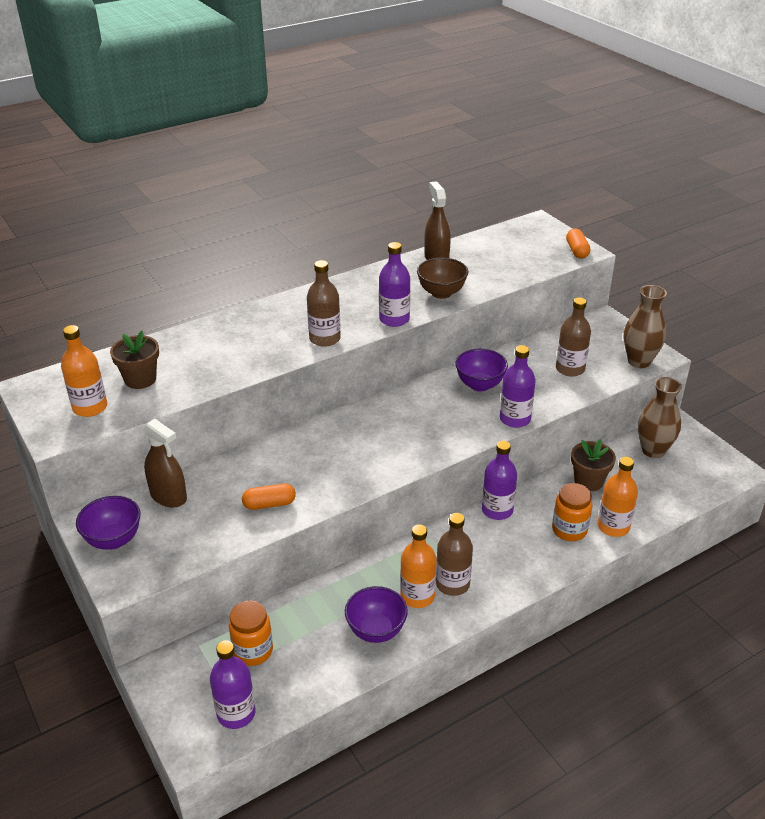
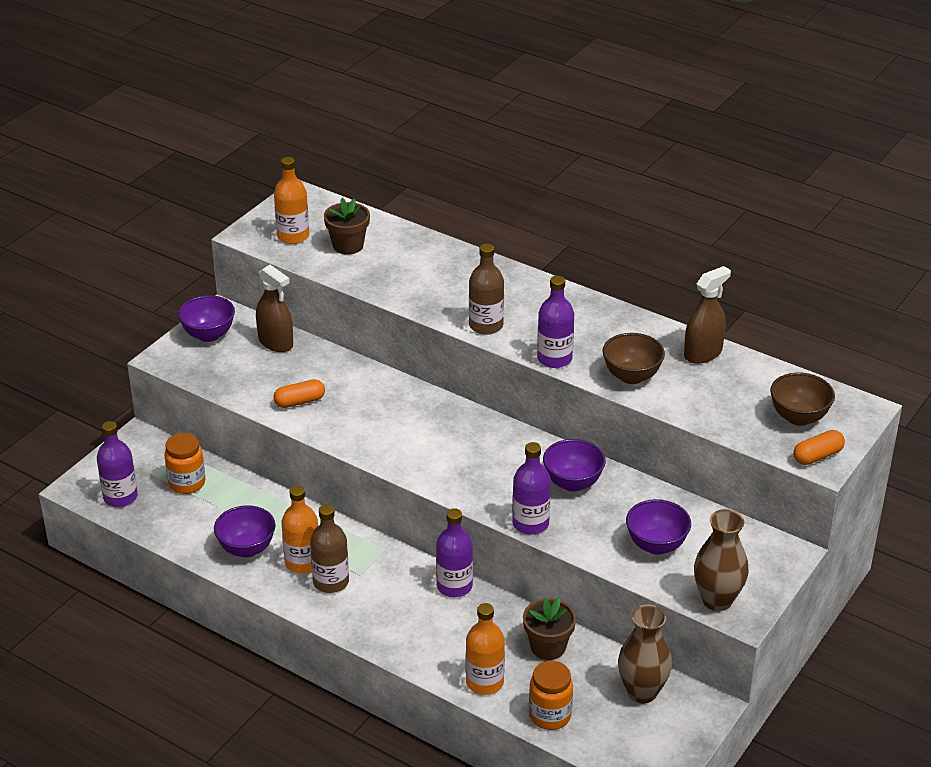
camera: 65 degrees right, 0 degrees up
(168, 496) = (276, 342): brown spray bottle -> brown spray bottle turned 60 degrees counterclockwise
(269, 504) = (299, 402): orange capsule -> orange capsule turned 75 degrees counterclockwise
(532, 245) = (798, 417): none -> brown bowl
(569, 530) = (458, 648): orange jar -> orange jar (550, 715)
(570, 369) = (656, 545): brown bottle -> purple bowl

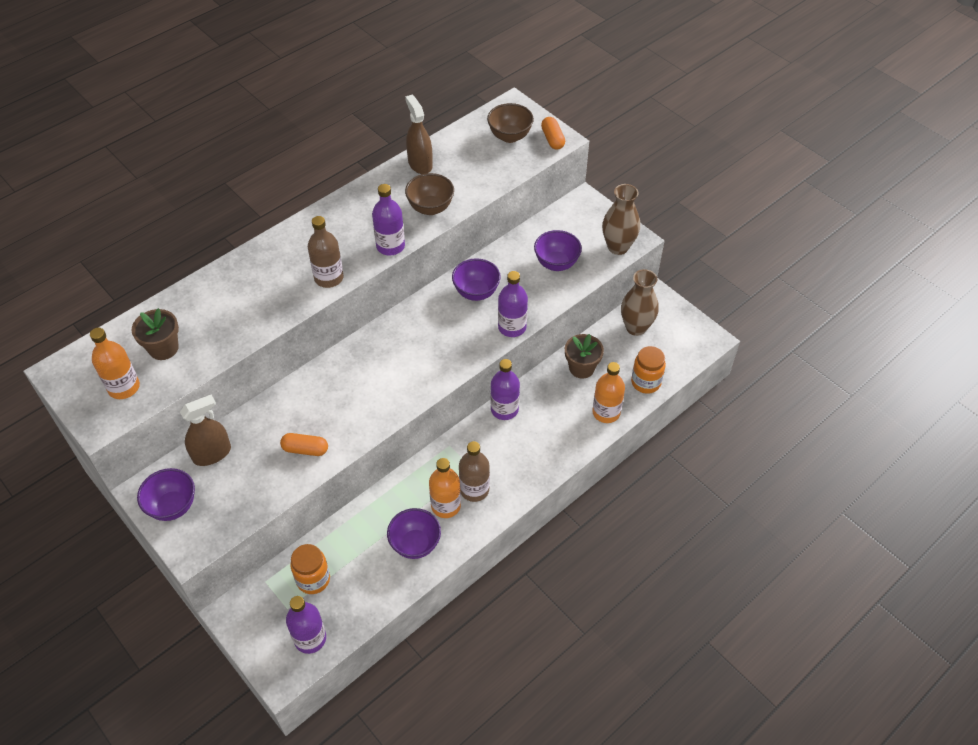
camera: 75 degrees left, 15 degrees up
(299, 402) = (305, 449): orange capsule -> orange capsule turned 75 degrees counterclockwise

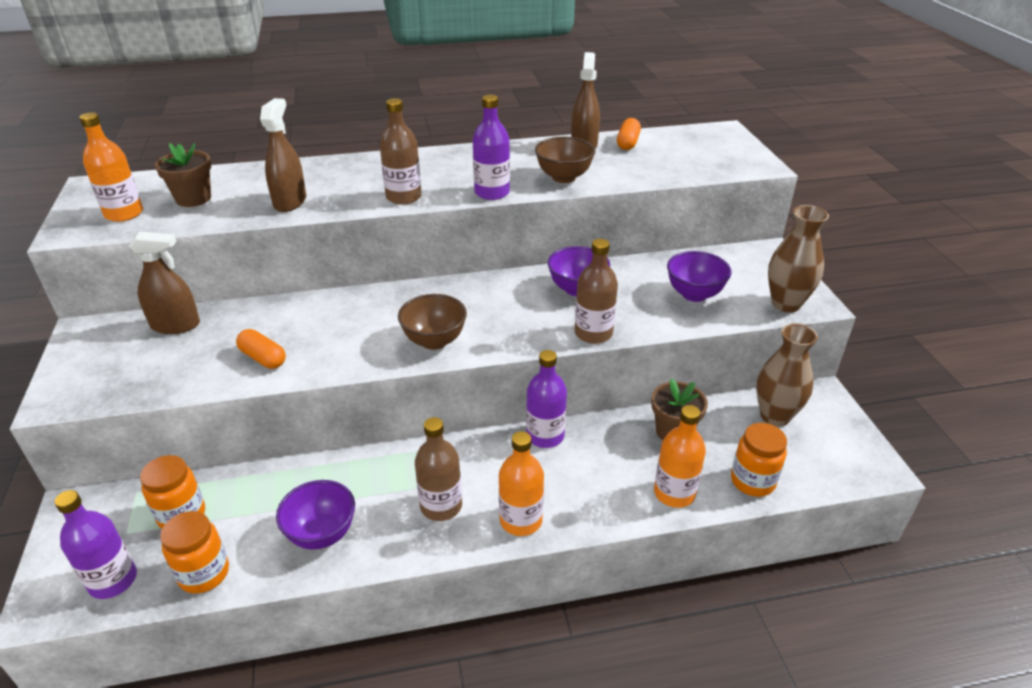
camera: 30 degrees right, 15 degrees down
(173, 506) = (89, 354): purple bowl -> none
(245, 319) = (290, 202): none -> brown spray bottle
(364, 605) = (204, 574): none -> orange jar
(446, 506) = (393, 508): orange bottle -> orange bottle (521, 520)
(510, 136) = (702, 150): brown bowl -> brown bowl (434, 341)
(512, 327) = (593, 333): purple bottle -> brown bottle
(552, 139) = (752, 163): orange capsule -> orange capsule (628, 143)

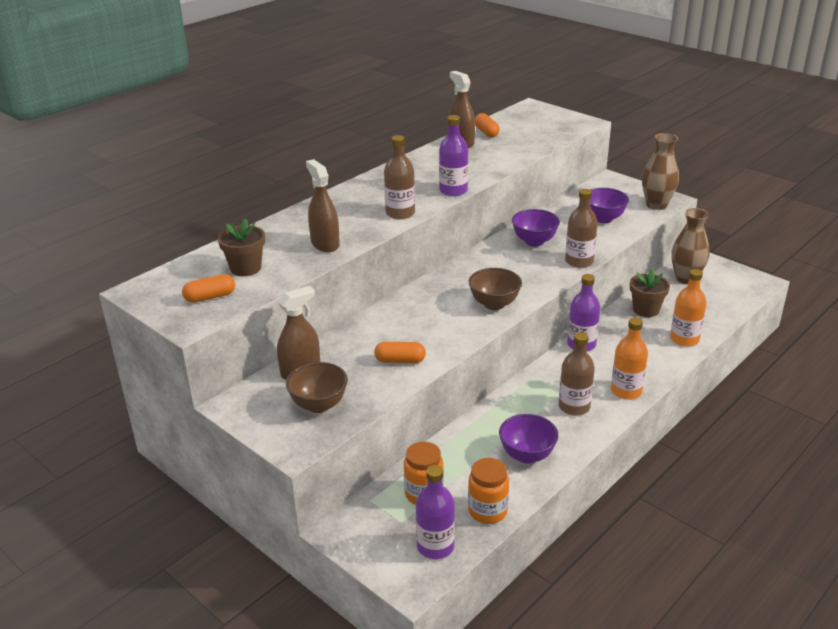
camera: 35 degrees left, 5 degrees down
(124, 213) = (210, 297): orange bottle -> orange capsule
(563, 177) = (482, 166): brown bowl -> brown bowl (319, 405)
(752, 481) = (713, 315): orange jar -> none

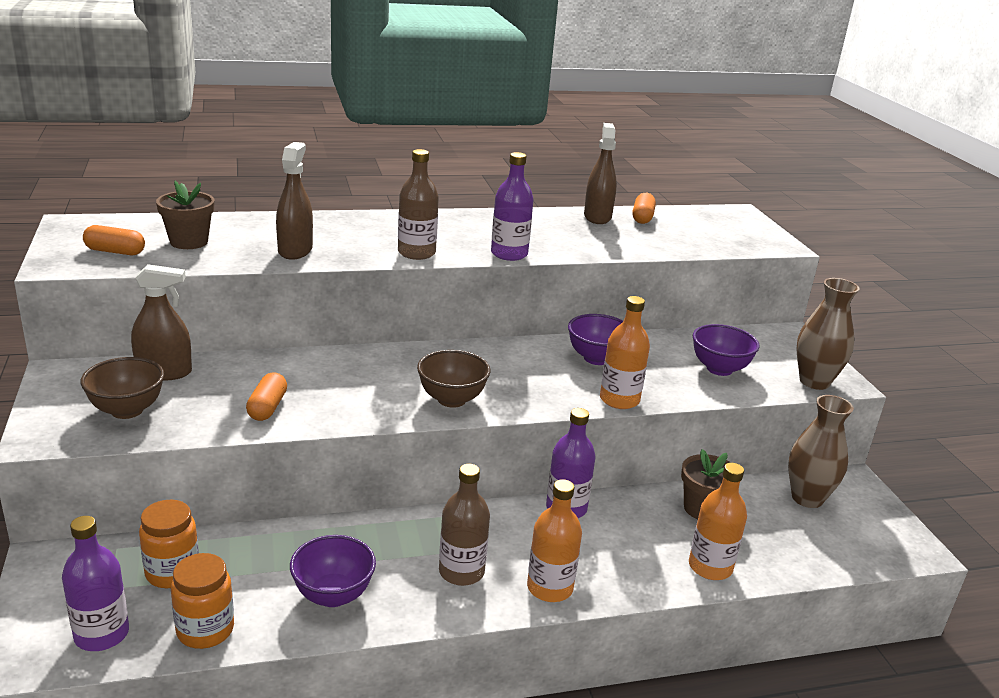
camera: 30 degrees right, 5 degrees down
(400, 360) = (267, 407): orange capsule -> orange capsule turned 60 degrees clockwise
(579, 261) = (619, 400): brown bottle -> orange bottle

